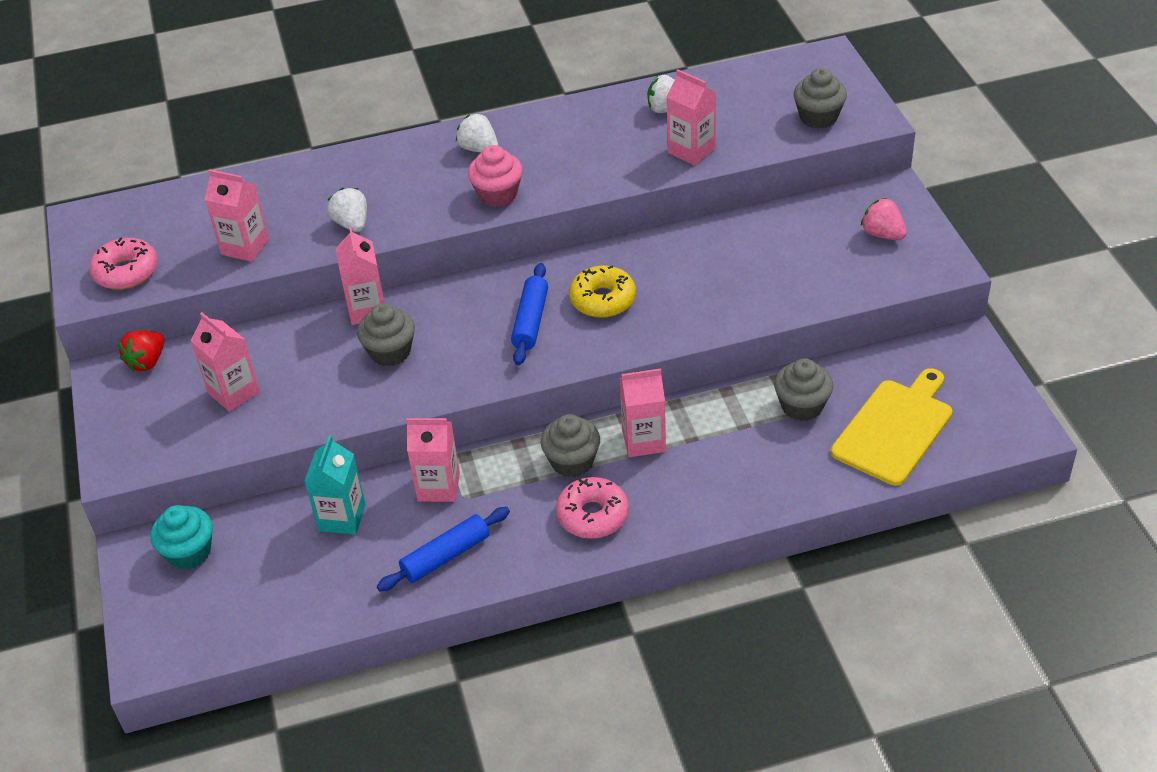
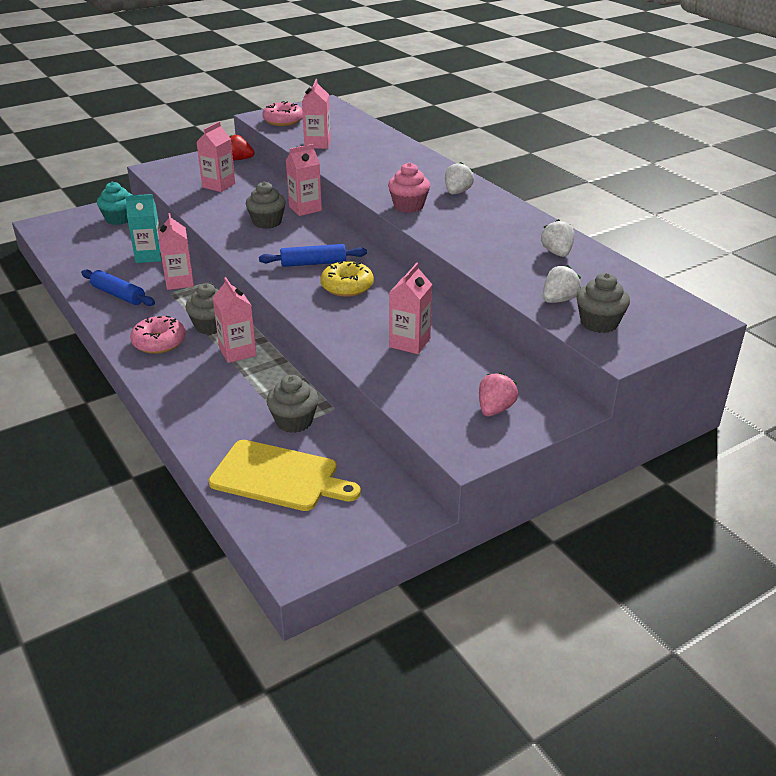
camera: 70 degrees right, 10 degrees down
(352, 224) = (353, 168): white strawberry -> white strawberry (558, 300)
(691, 151) = (508, 270): pink carton -> pink carton (409, 343)

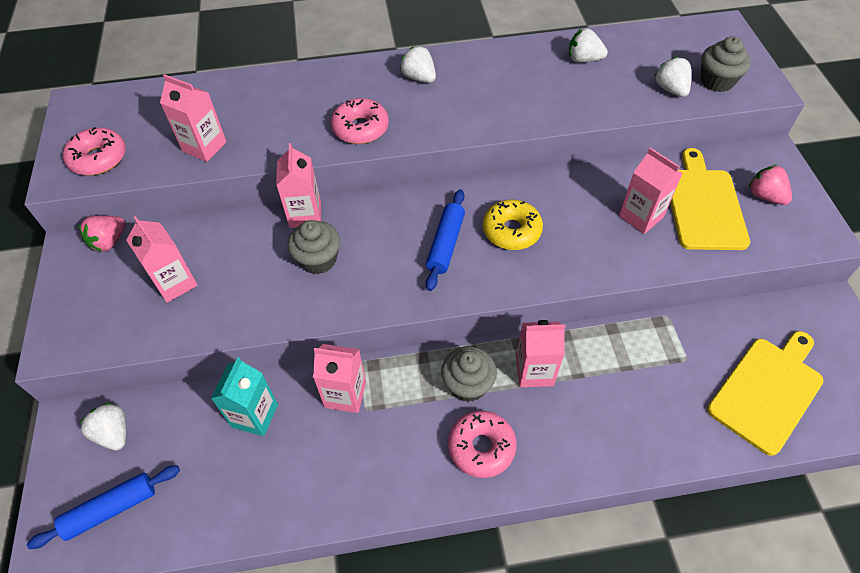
camera: 65 degrees left, 20 degrees up
(118, 295) = (341, 473): blue rolling pin -> blue rolling pin (111, 509)
(119, 219) = (114, 433): turquoise cupcake -> white strawberry
(239, 159) = (109, 242): red strawberry -> pink strawberry
(294, 421) = (680, 354): grey cupcake -> none
(379, 184) = (360, 128): none -> pink donut
(408, 206) = (430, 122): pink cupcake -> none
(452, 374) = (704, 205): none -> yellow cutting board

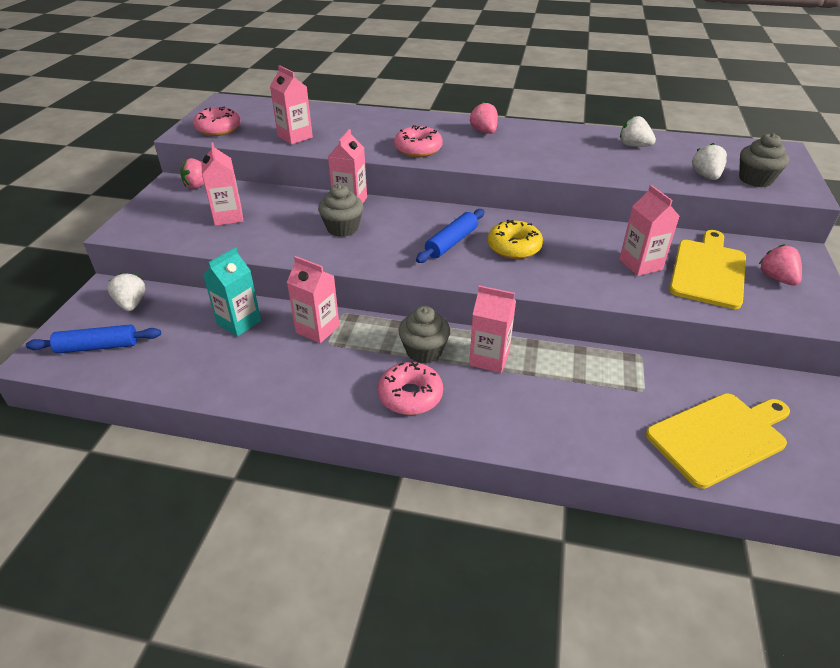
camera: 20 degrees right, 15 degrees down
(419, 78) = (484, 132): white strawberry -> pink strawberry

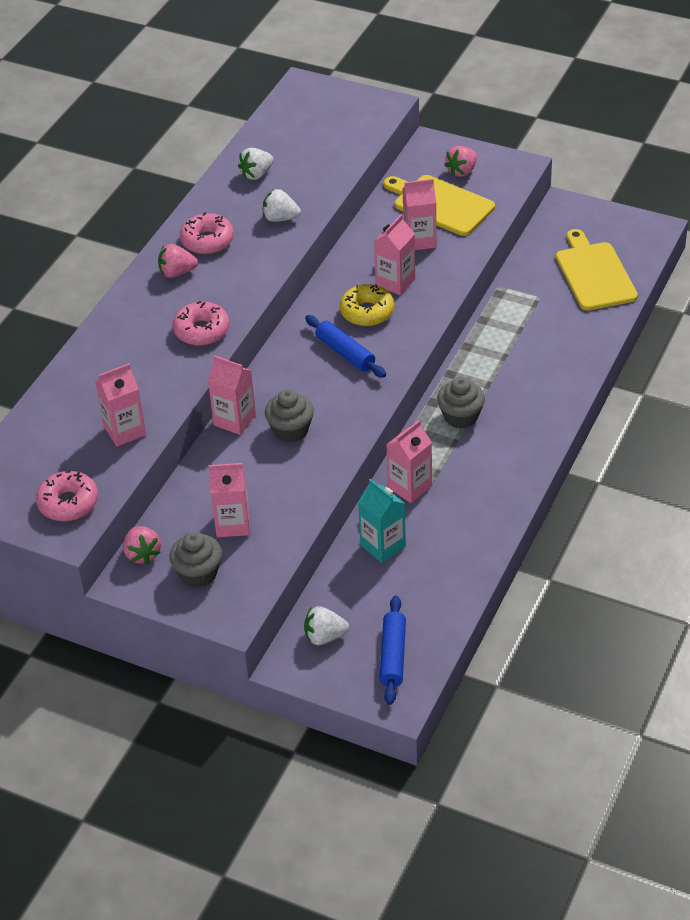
camera: 75 degrees left, 5 degrees up
(410, 395) = (515, 432): pink donut -> pink donut (207, 241)
(489, 358) = (481, 377): pink carton -> pink carton (395, 282)
(706, 176) = (337, 149): white strawberry -> white strawberry (280, 218)
(755, 179) = (354, 122): grey cupcake -> grey cupcake (198, 573)
(776, 278) = (462, 171): pink strawberry -> pink strawberry turned 45 degrees counterclockwise

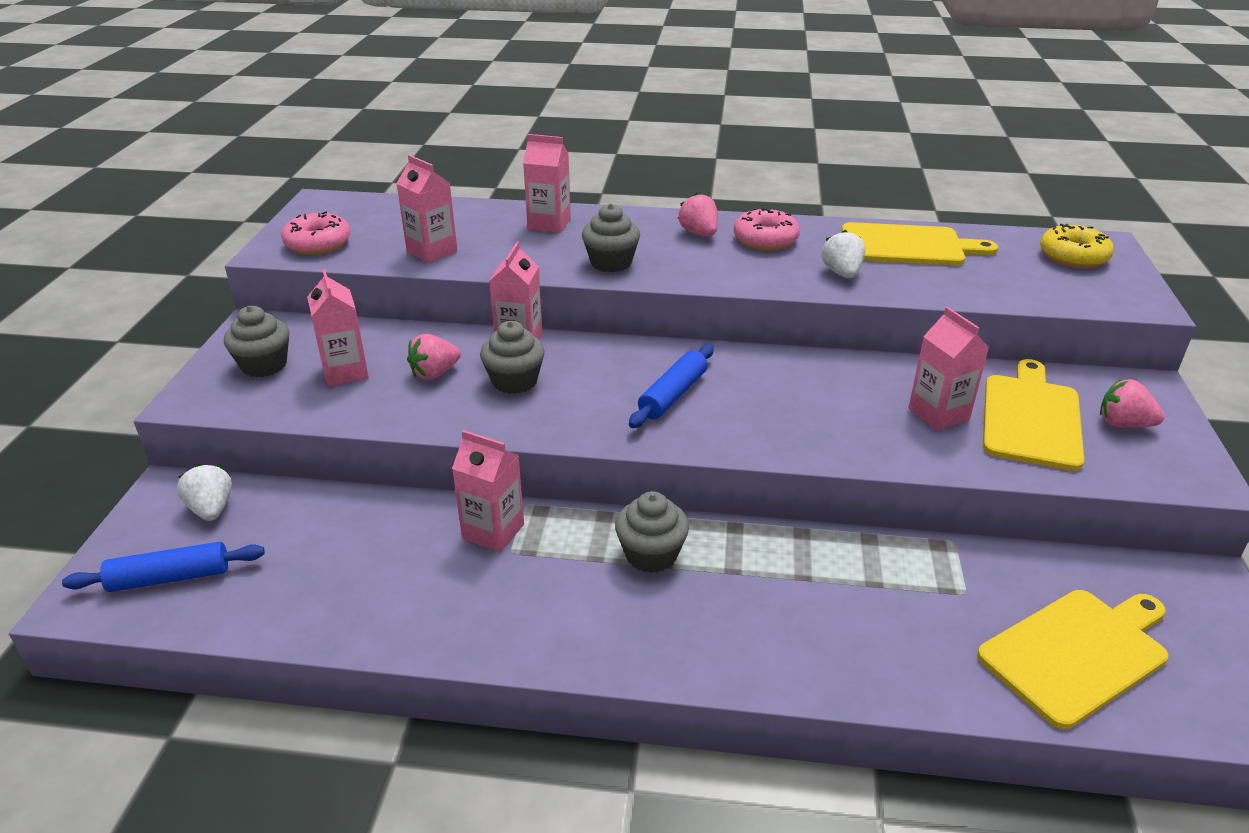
camera: 70 degrees right, 10 degrees down
(142, 554) = (295, 327): pink strawberry -> pink strawberry (434, 373)
(201, 330) = (611, 263): pink donut -> grey cupcake
(256, 174) = (907, 246): white strawberry -> yellow cutting board
(367, 312) = (761, 397): yellow donut -> yellow donut (1073, 256)
(383, 546) = (376, 528): turquoise carton -> none
(395, 282) = (836, 409): pink carton -> pink carton (549, 224)

